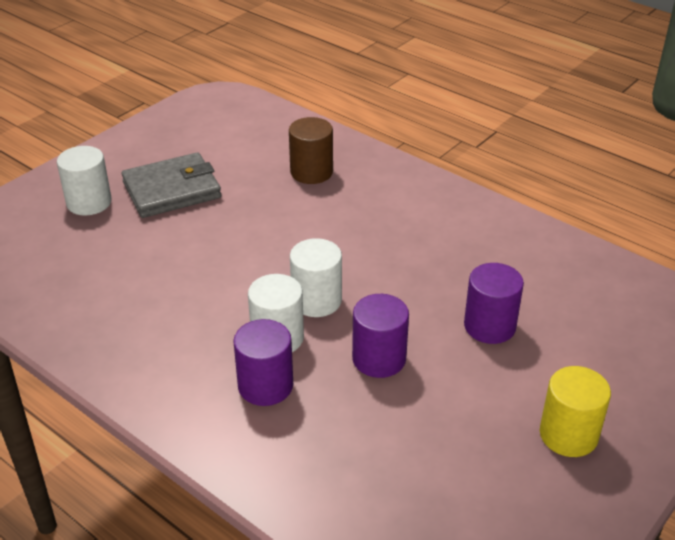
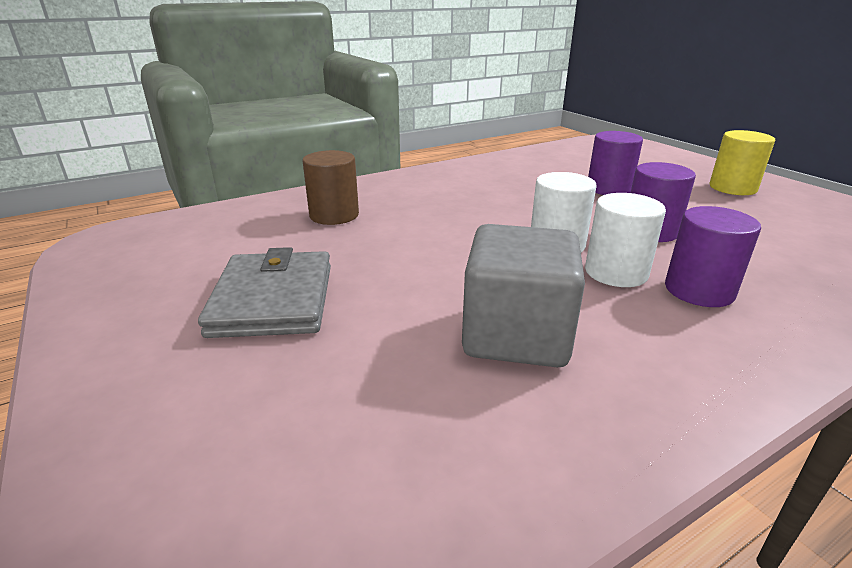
camera: 70 degrees left, 10 degrees down
(89, 202) = (220, 383): white cylinder -> none
(166, 296) = (516, 335): none -> grey cube

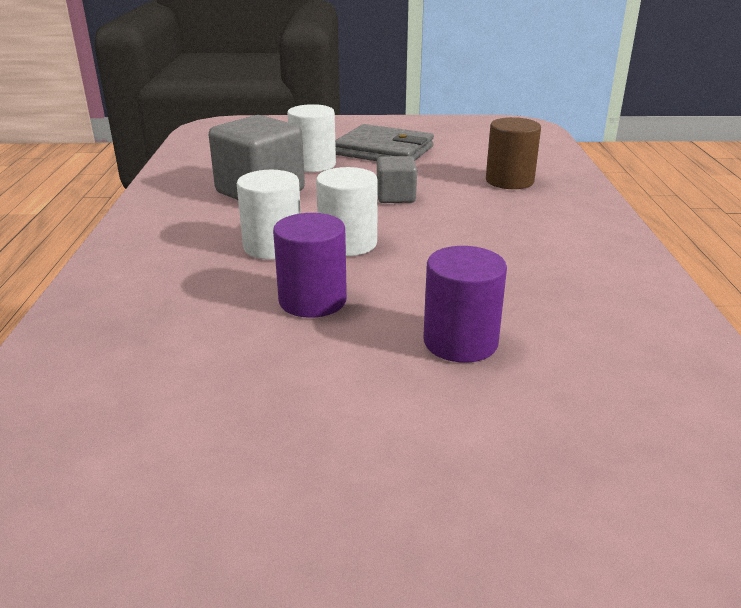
camera: 120 degrees right, 0 degrees up
(376, 335) = (313, 164): none -> white cylinder
(431, 252) = (396, 197): none -> grey cube
(699, 290) = (203, 265): purple cylinder -> none
(732, 188) = (352, 477): yellow cylinder -> none

